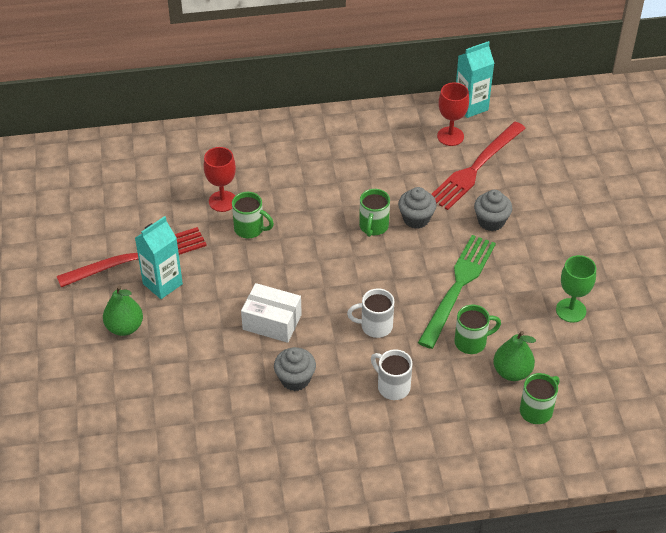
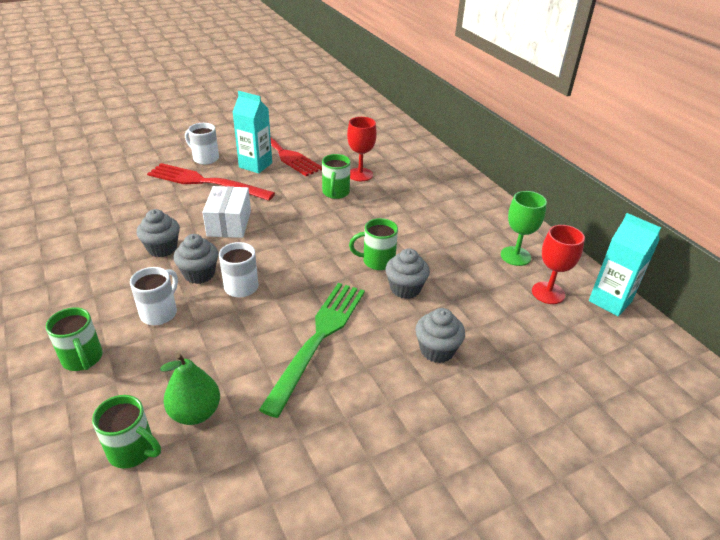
camera: 70 degrees right, 10 degrees down
(124, 327) = (205, 158): green pear -> white mug
(347, 354) = (199, 274): none -> grey cupcake
(458, 287) = (318, 339): green fork -> green fork turned 75 degrees counterclockwise
(471, 342) = (236, 365): green mug -> green mug (83, 359)
(475, 168) = (514, 322): red fork -> red fork (206, 182)
(571, 310) = (319, 461): green goblet -> green goblet (515, 256)

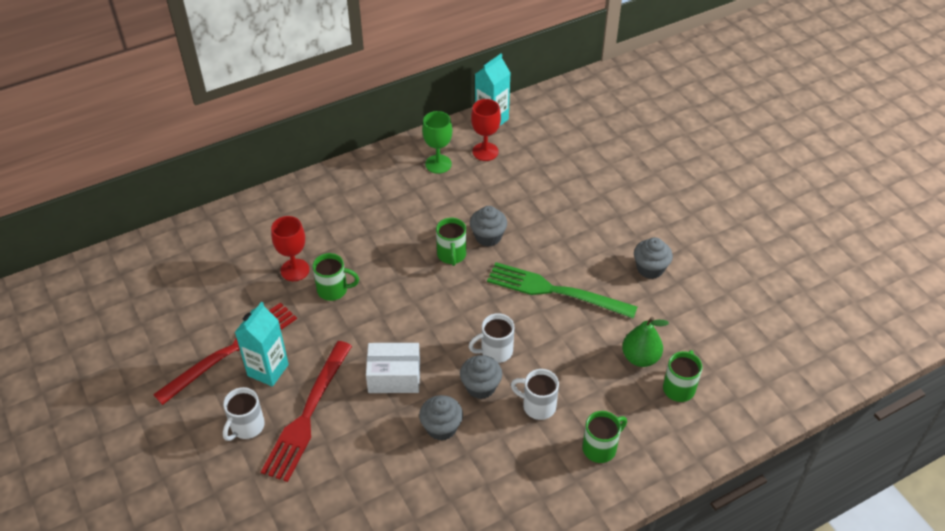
camera: 90 degrees left, 10 degrees up
(437, 350) = (557, 221): grey cupcake -> grey cupcake (650, 268)

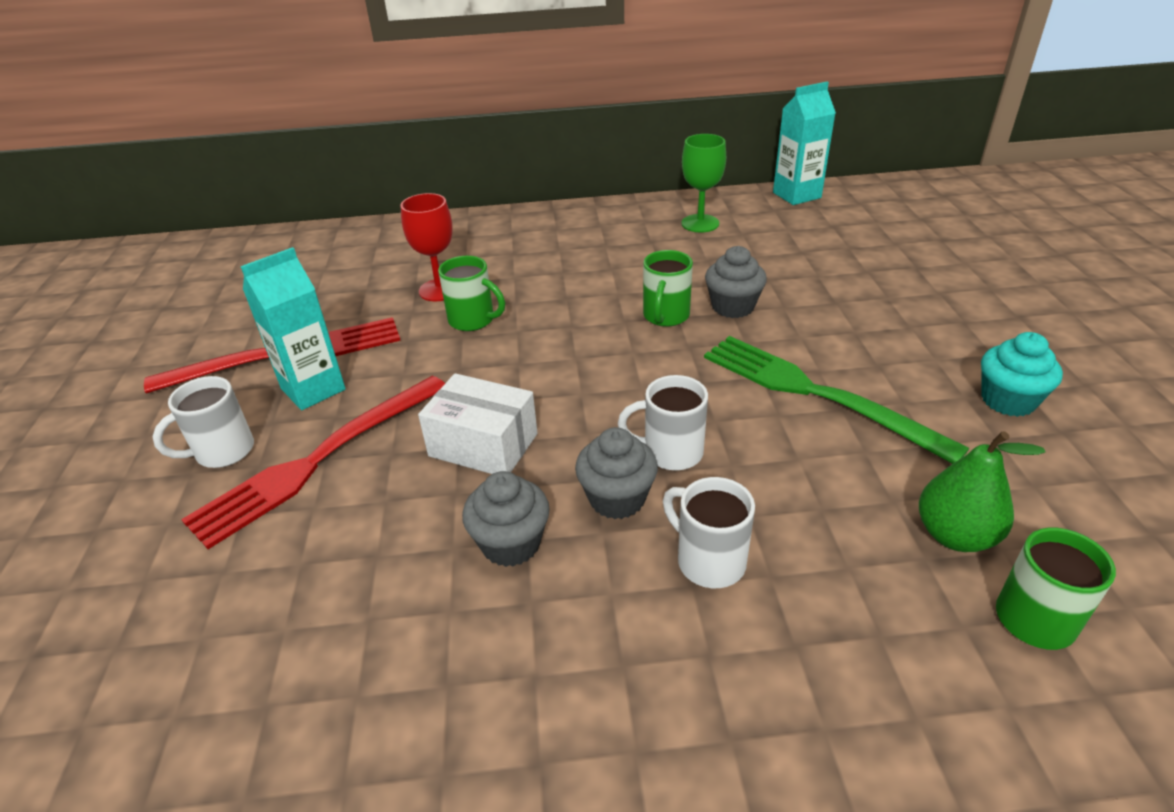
camera: 25 degrees right, 10 degrees down
(485, 151) = (773, 222): red goblet -> none
(600, 448) = (813, 686): green mug -> none
(650, 268) = (1008, 400): grey cupcake -> turquoise cupcake

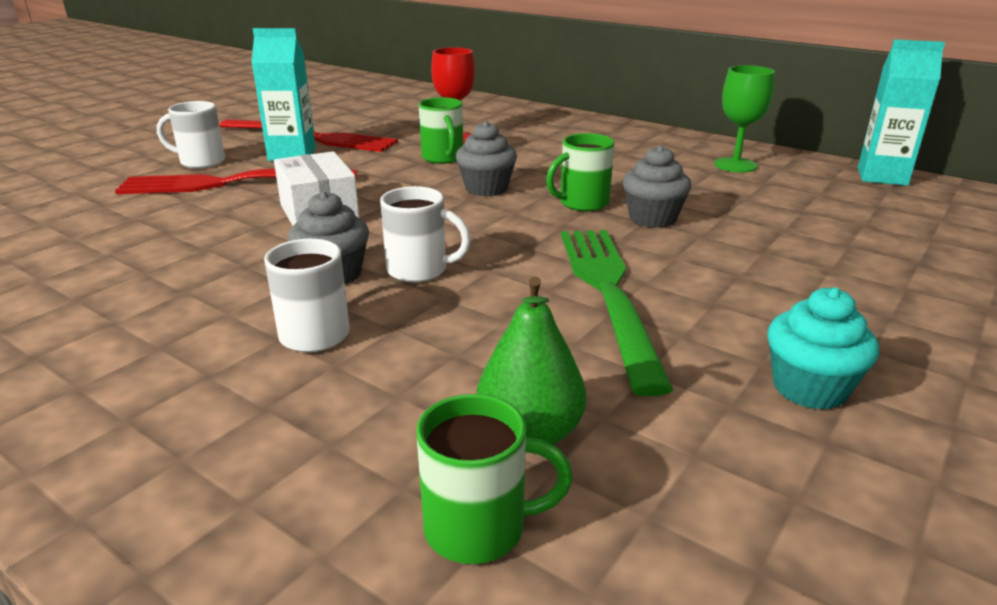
camera: 40 degrees right, 10 degrees down
(511, 543) = (233, 262): grey cupcake -> grey cupcake (486, 189)
(670, 452) = (419, 270): white mug -> white mug turned 150 degrees clockwise

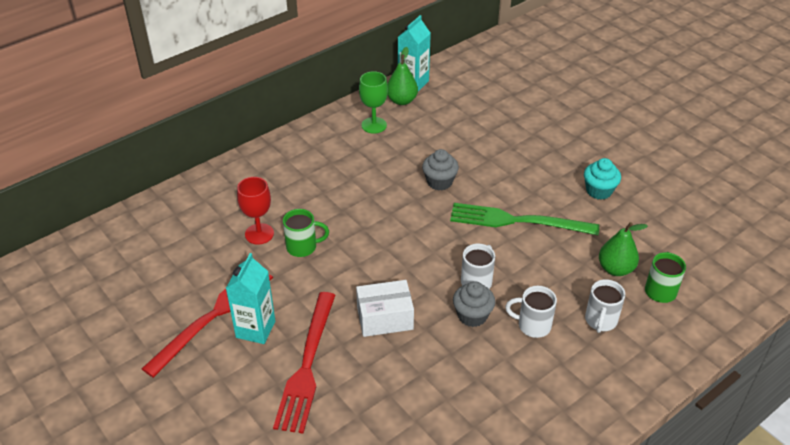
camera: 75 degrees left, 15 degrees up
(201, 162) = (247, 386): white mug -> white mug (600, 321)
(486, 189) = (370, 236): grey cupcake -> none
(582, 203) = (409, 202): green mug -> none
(822, 174) = (402, 101): none -> green pear

